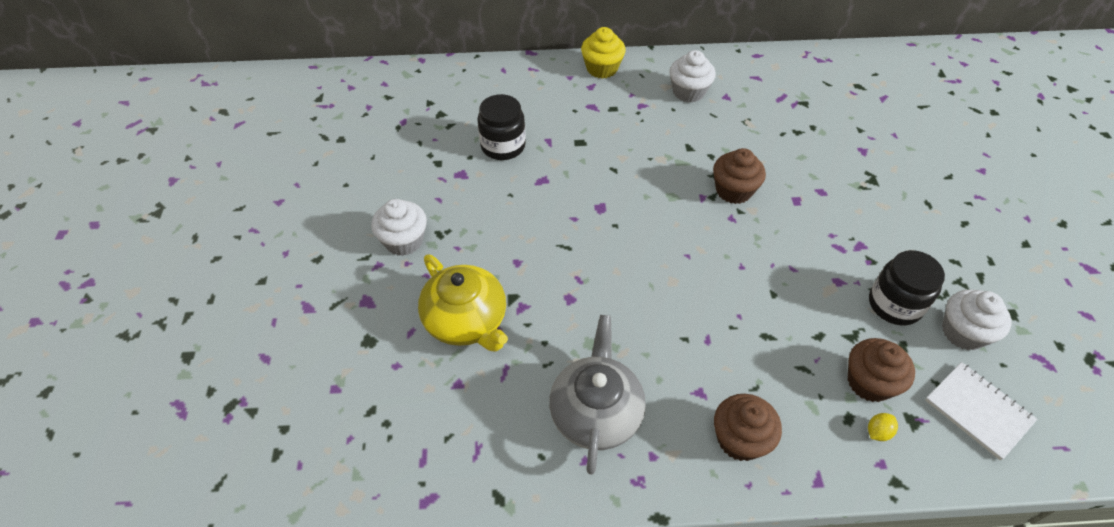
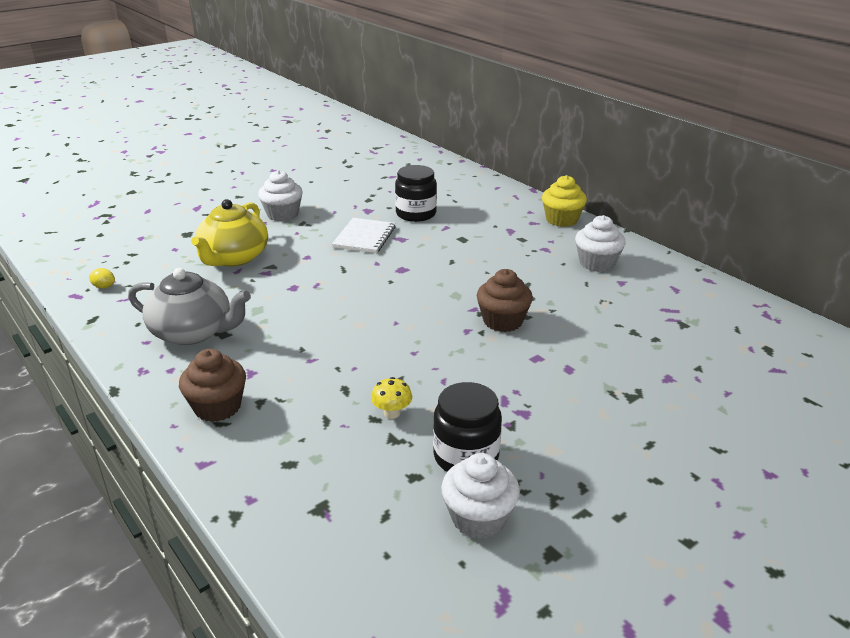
camera: 55 degrees right, 20 degrees down
(596, 412) = (193, 332): grey teapot -> grey teapot turned 45 degrees clockwise
(818, 321) = (392, 413): none -> yellow mushroom
(869, 382) = (345, 465): brown cupcake -> none
(878, 432) = (287, 487): yellow lemon -> yellow lemon (104, 287)
(978, 411) = (374, 556): white notebook -> white notebook (364, 237)

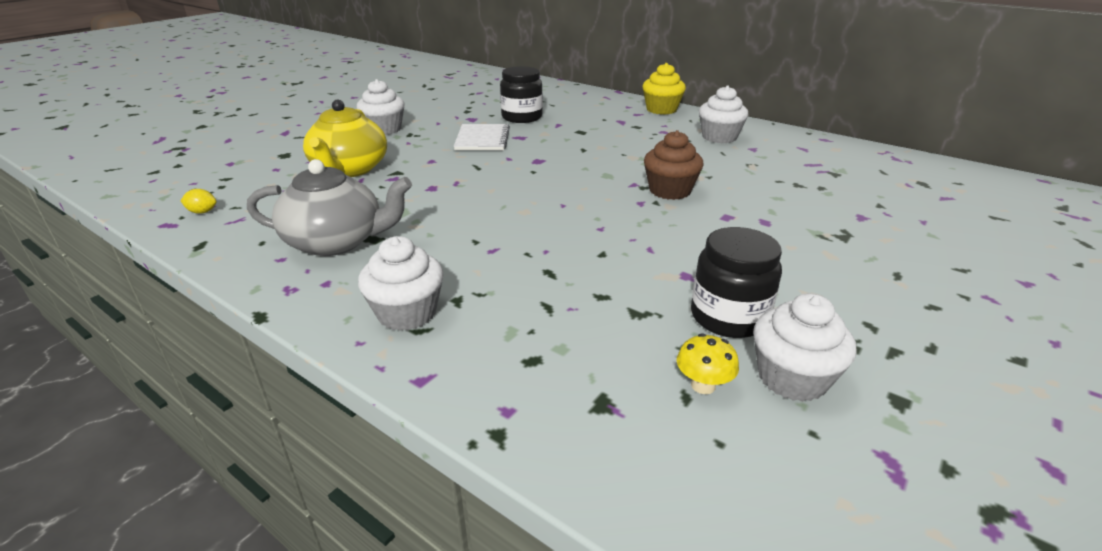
camera: 15 degrees left, 0 degrees up
(217, 407) = (407, 313): brown cupcake -> white cupcake
(392, 413) = (617, 287): yellow mushroom -> yellow mushroom (703, 385)

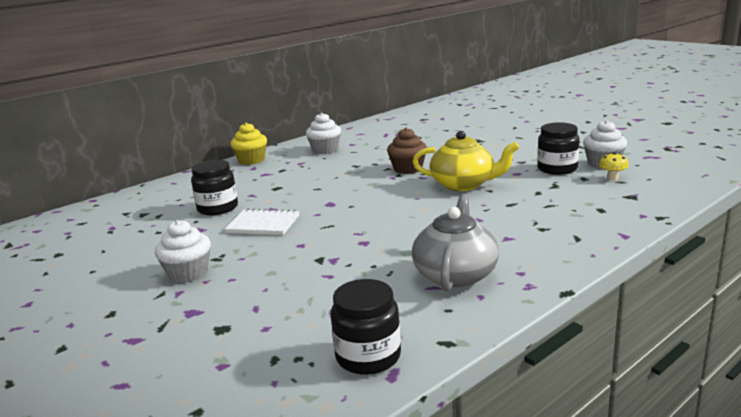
camera: 75 degrees left, 10 degrees down
(202, 212) = (368, 356): yellow lemon -> black jar
(349, 169) = (297, 283): yellow teapot -> yellow teapot (464, 184)
(407, 313) = (559, 242): white cupcake -> none

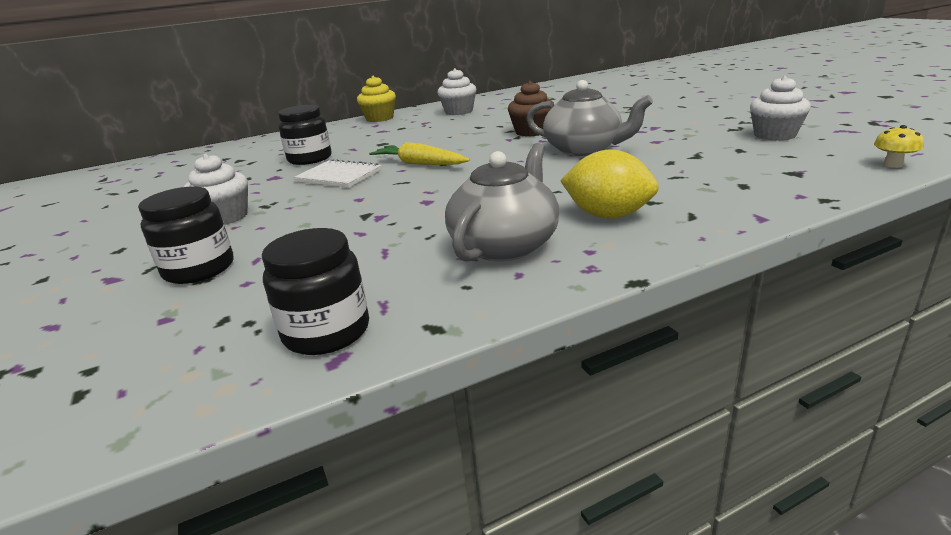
camera: 15 degrees right, 5 degrees up
(330, 207) = (420, 164): none -> yellow carrot
(464, 184) = (584, 149): yellow teapot -> grey teapot
(517, 243) = (608, 215): none -> yellow lemon
(557, 169) = (710, 138): black jar -> black jar (199, 269)
(612, 178) = (779, 151): yellow mushroom -> yellow mushroom (893, 164)

